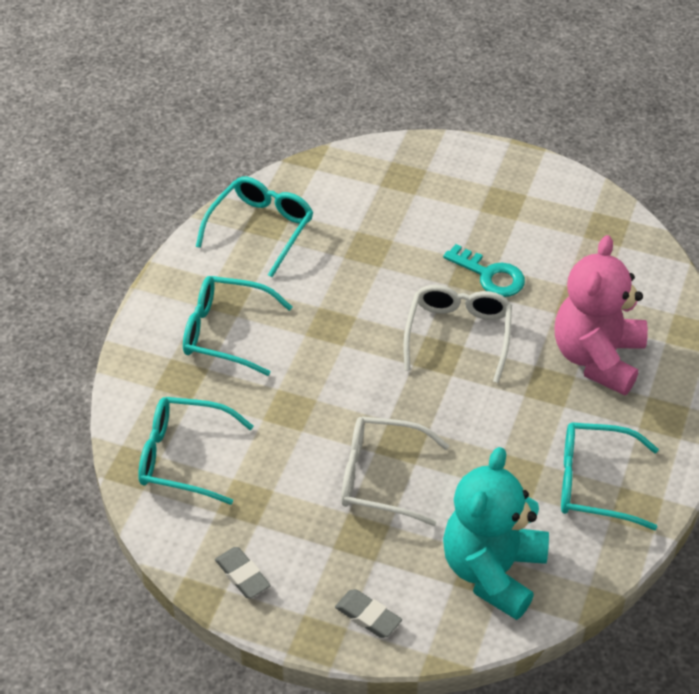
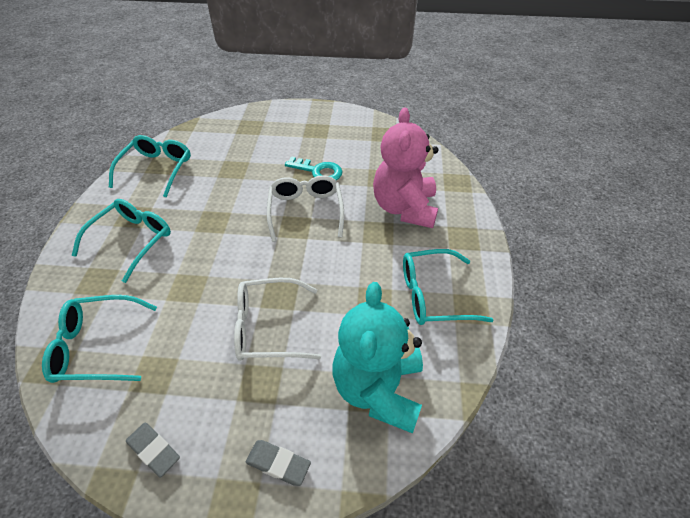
camera: 15 degrees left, 0 degrees up
(225, 332) = (132, 240): turquoise glasses -> turquoise glasses turned 120 degrees clockwise

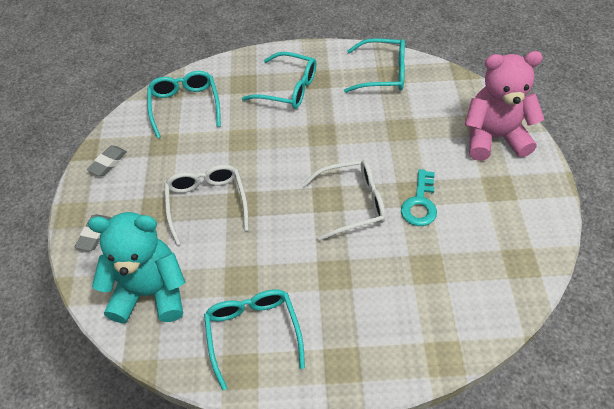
camera: 85 degrees right, 5 degrees up
(404, 208) = (378, 297): pink teddy bear -> pink teddy bear (494, 137)

